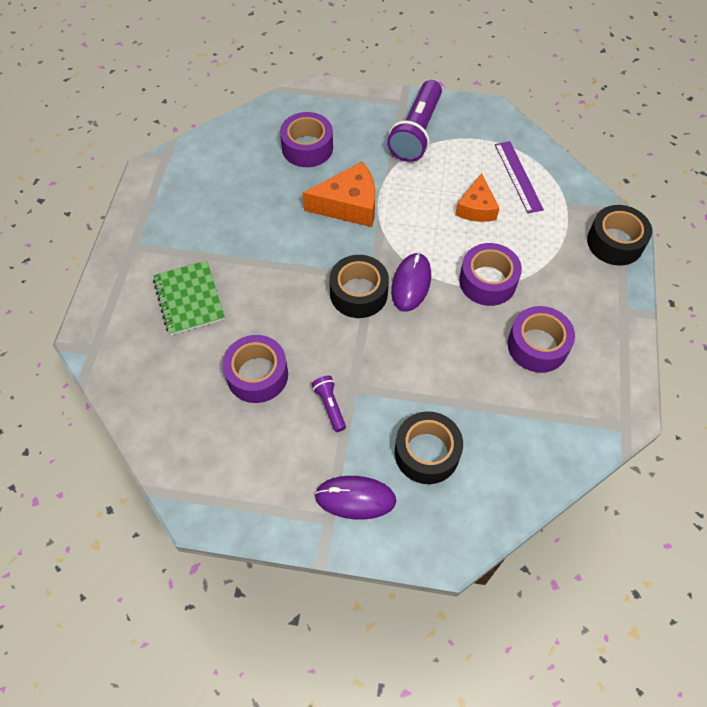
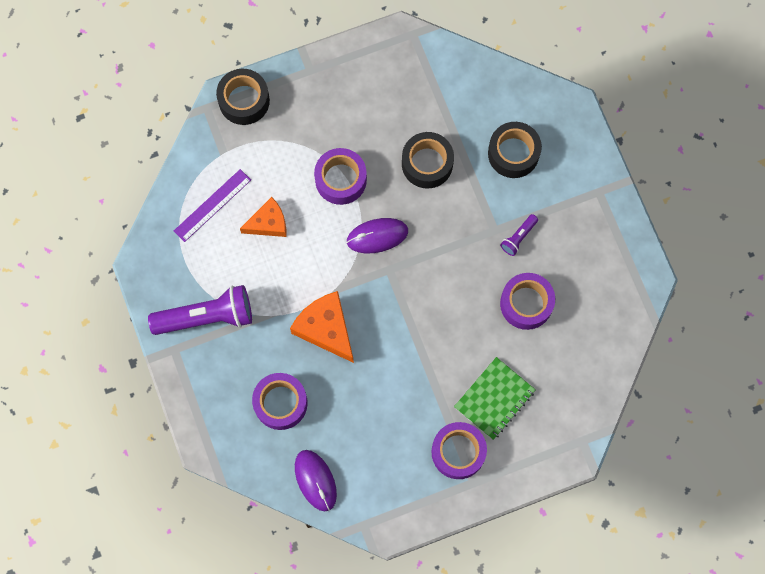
camera: 120 degrees left, 15 degrees up
(355, 498) = (574, 182): purple mouse -> purple mouse (315, 480)
(358, 293) = (410, 271): black tape -> black tape (427, 163)
(537, 345) = (380, 118): purple tape -> purple tape (458, 452)

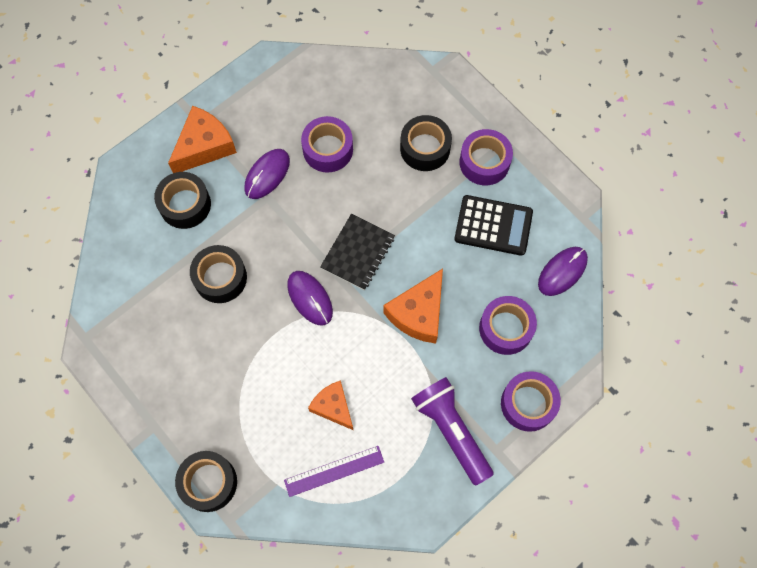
camera: 110 degrees left, 5 degrees down
(212, 205) = (334, 471): purple ruler -> purple ruler turned 45 degrees counterclockwise
(341, 180) = (264, 353): purple tape -> purple tape (528, 404)
(387, 433) = (493, 226): none -> black calculator
(406, 295) = (358, 253): none -> black notebook
(494, 399) = (425, 148): green notebook -> black tape
(518, 237) = (267, 175): purple flashlight -> purple mouse
(570, 188) = (204, 146): none -> orange cheese

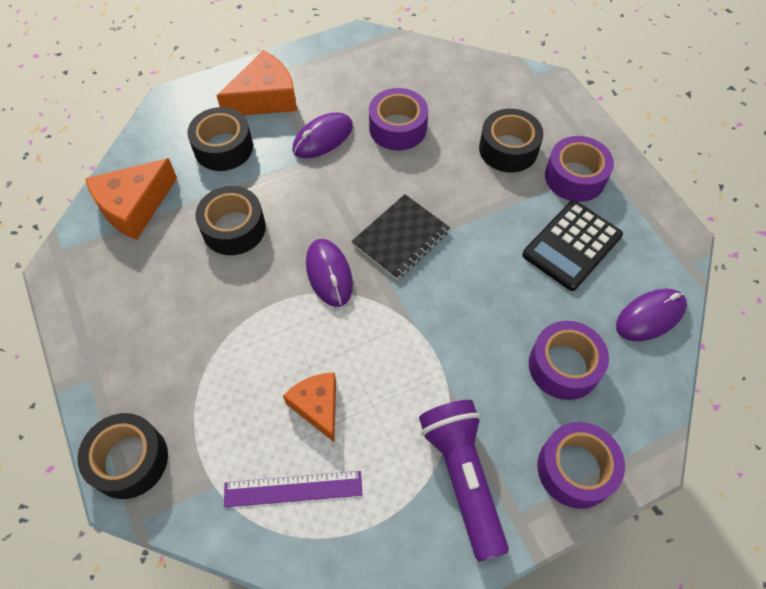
camera: 15 degrees right, 10 degrees down
(418, 313) = (456, 321): orange cheese -> orange cheese (134, 206)
(493, 226) = (572, 245): black calculator -> black calculator turned 105 degrees clockwise

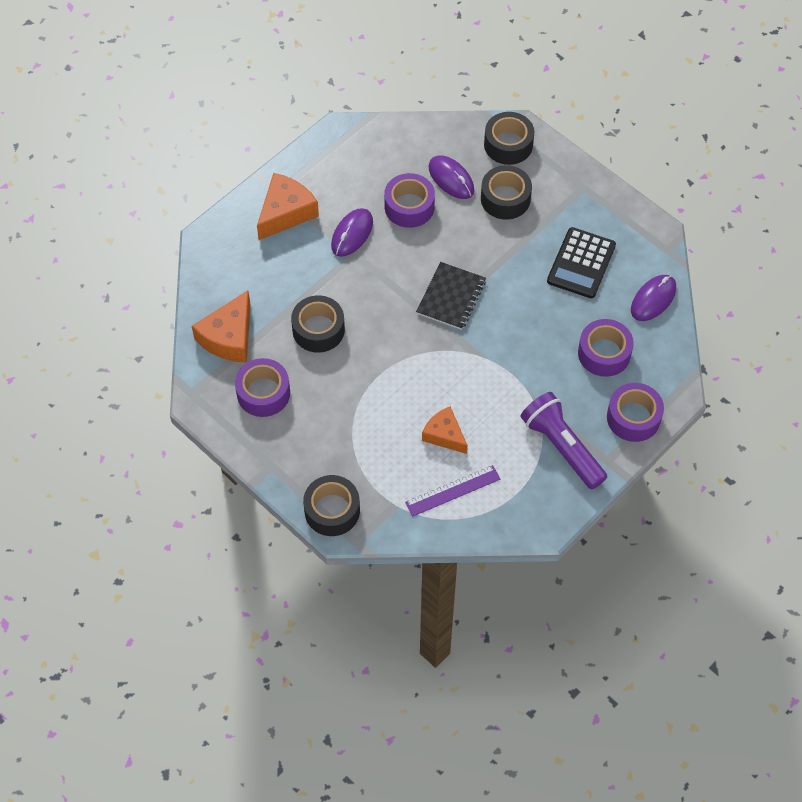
camera: 20 degrees left, 0 degrees up
(223, 147) = (274, 267): black tape -> black tape (508, 144)
(329, 274) = (409, 341): purple mouse -> purple mouse (451, 179)
(575, 177) = (565, 207): purple tape -> purple tape (263, 393)

